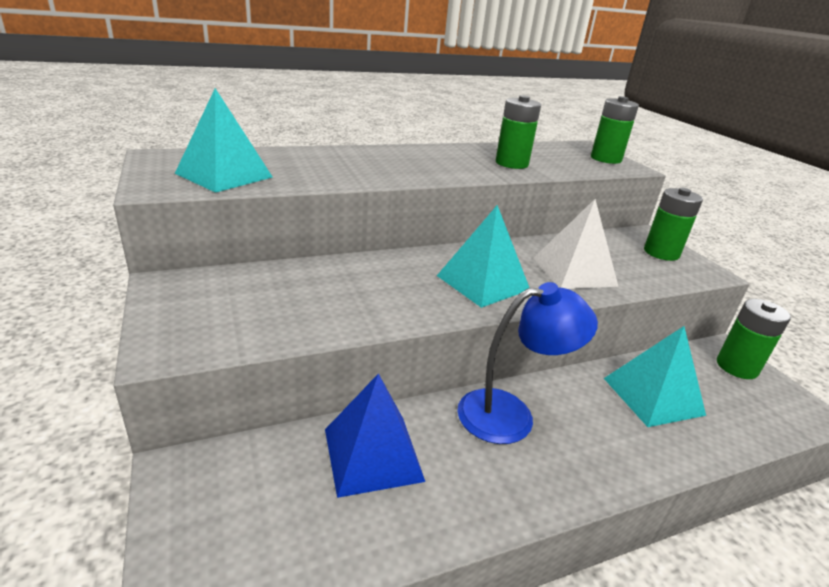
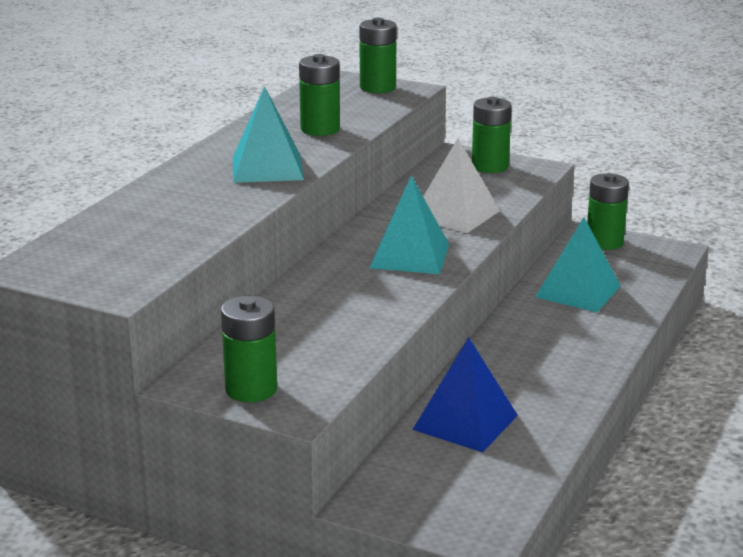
camera: 40 degrees left, 5 degrees down
(180, 313) = (251, 389): none -> green battery
(224, 175) = (137, 254): turquoise pyramid -> turquoise pyramid (267, 168)
(510, 414) = (510, 352): blue lamp -> none

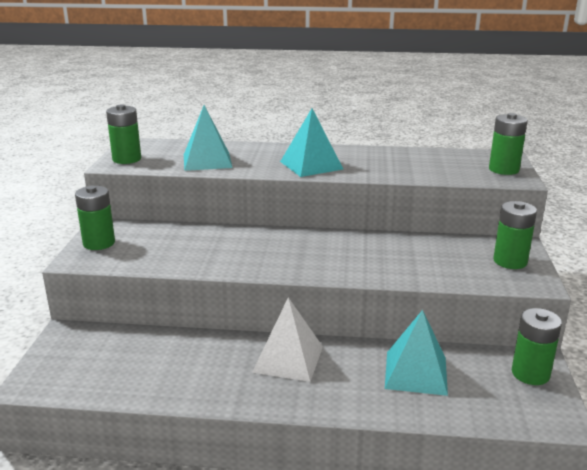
camera: 70 degrees right, 0 degrees up
(320, 129) = (395, 167): green battery -> green battery (127, 159)
(409, 256) = (310, 257): turquoise pyramid -> turquoise pyramid (207, 161)
(455, 214) = (398, 262): white pyramid -> white pyramid (288, 359)
(465, 422) = (173, 352): blue pyramid -> none

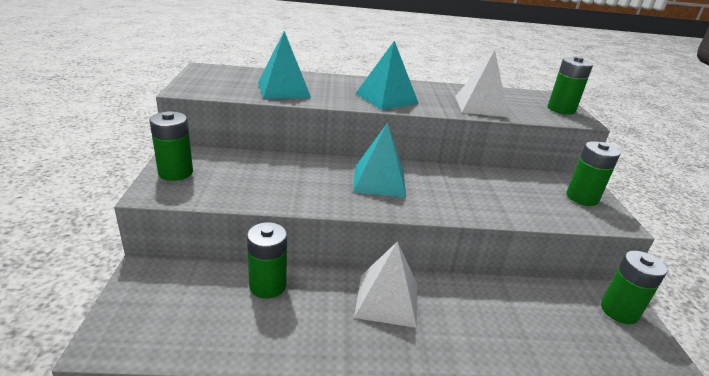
camera: 10 degrees left, 5 degrees up
(127, 159) = (200, 84): green battery -> green battery (268, 285)
(411, 169) = (480, 106): none -> white pyramid
(415, 372) = (515, 313): turquoise pyramid -> turquoise pyramid (379, 181)

